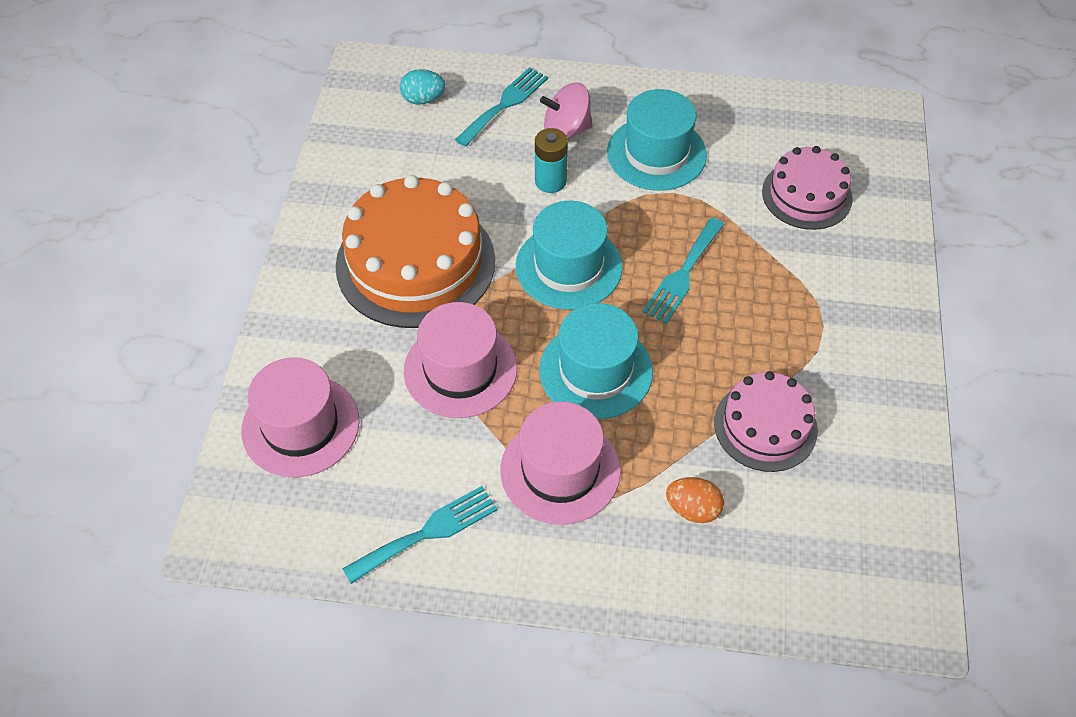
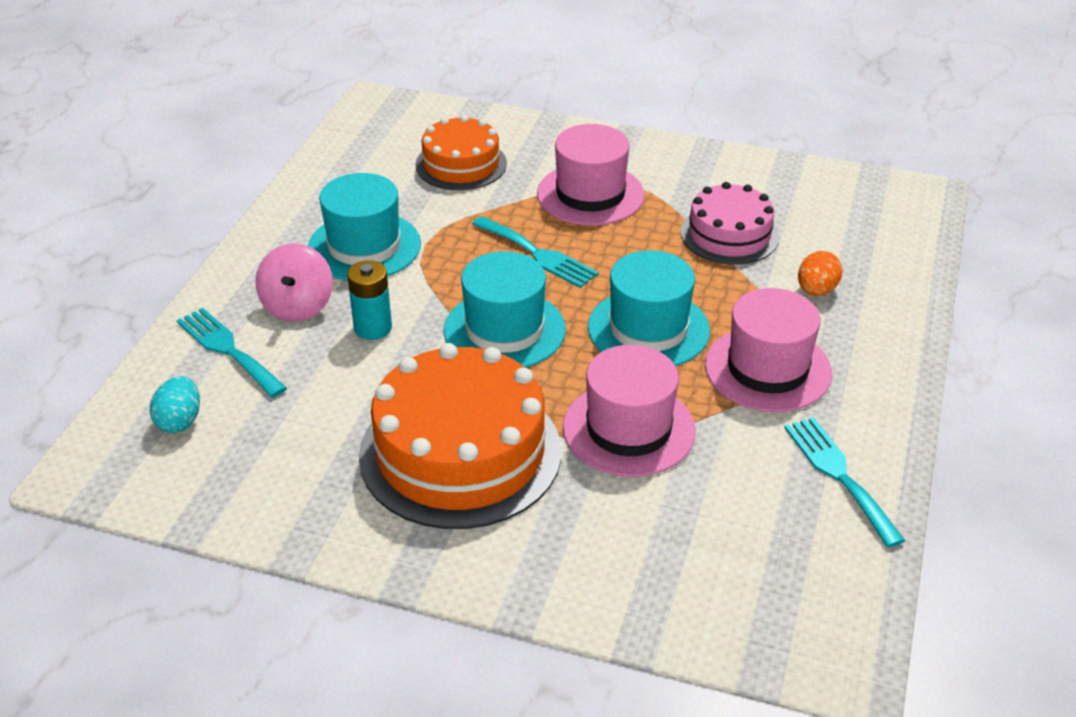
camera: 80 degrees left, 15 degrees down
(300, 425) = (688, 577): pink hat -> pink hat (590, 194)
(807, 195) = (461, 164): pink cake -> orange cake

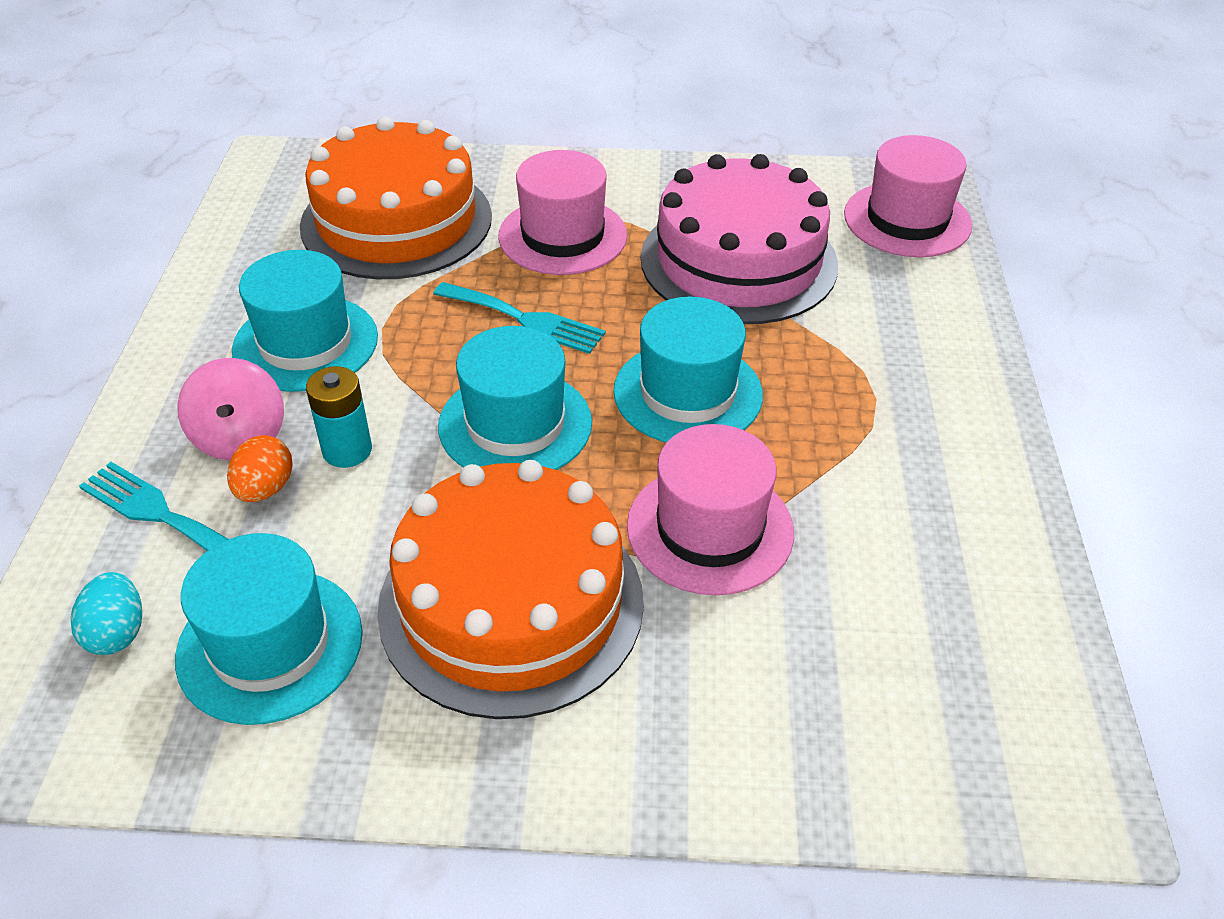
camera: 15 degrees left, 5 degrees up
(281, 448) = (270, 645): none -> turquoise hat
(461, 164) = (396, 221): orange cake -> orange cake, size x1.71
(729, 234) = (738, 261): pink cake -> pink cake, size x1.71
(767, 369) = (843, 419): pink hat -> pink hat (907, 220)
(816, 290) = (860, 313): orange egg -> orange egg (265, 489)
(839, 475) = (975, 541): turquoise fork -> none

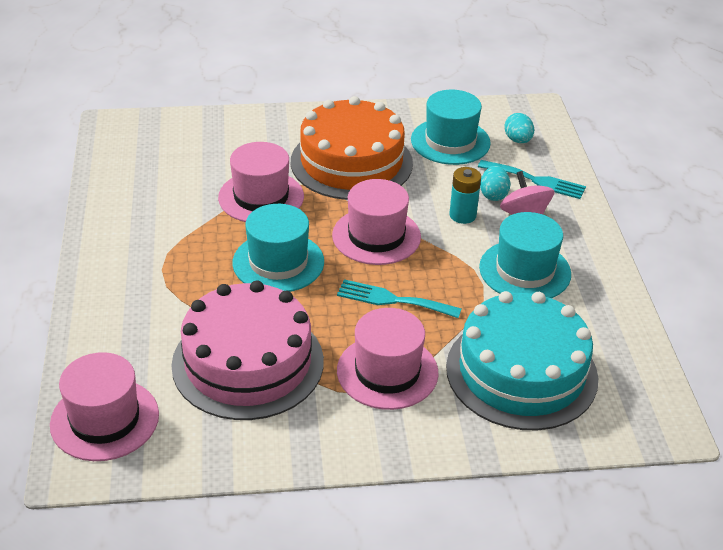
camera: 170 degrees right, 5 degrees down
(265, 489) = (493, 195): orange egg -> turquoise egg
(396, 221) = (521, 372): orange cake -> turquoise cake
(515, 424) = (376, 236): turquoise hat -> pink hat

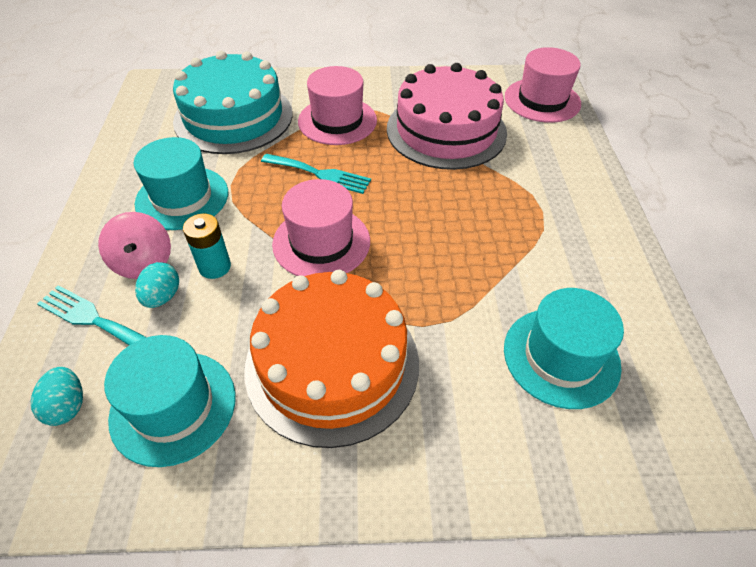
camera: 175 degrees left, 10 degrees up
(261, 197) = (453, 303): pink hat -> none
(278, 262) = (427, 215): turquoise hat -> turquoise hat (561, 356)

